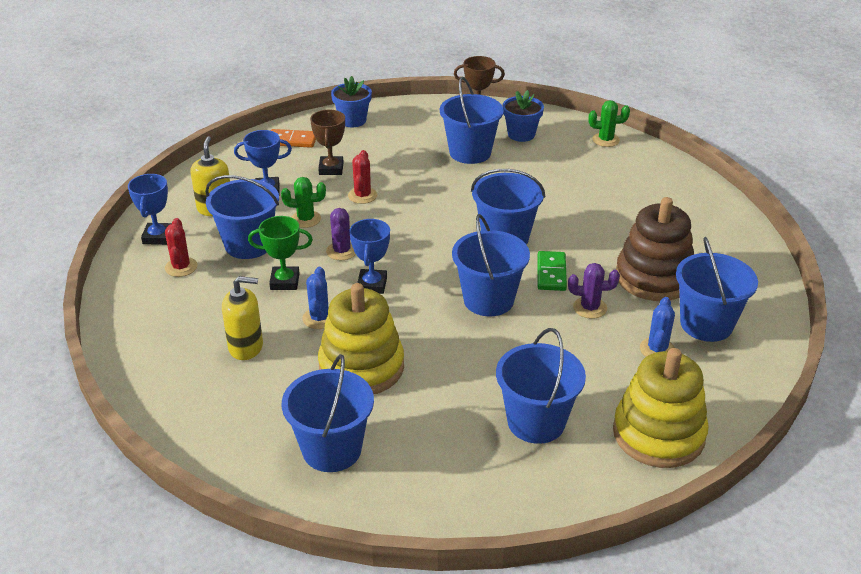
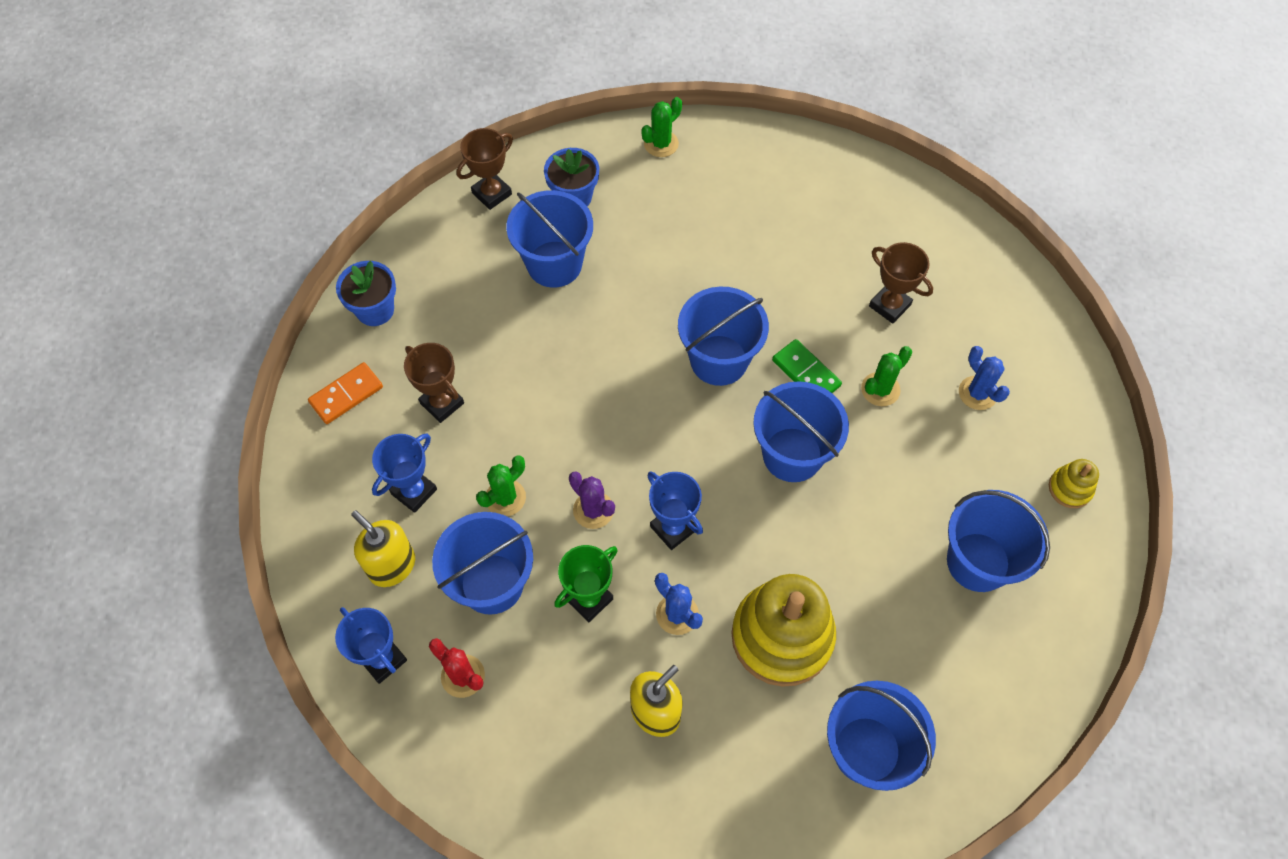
camera: 45 degrees left, 25 degrees up
(362, 196) = (521, 416): red cactus -> none
(590, 308) = (880, 389): purple cactus -> green cactus
(654, 277) = (889, 305): brown stacking toy -> brown trophy
(658, 434) = (1070, 488): yellow stacking toy -> yellow stacking toy, size x0.46
(706, 324) = (982, 329): blue bucket -> none

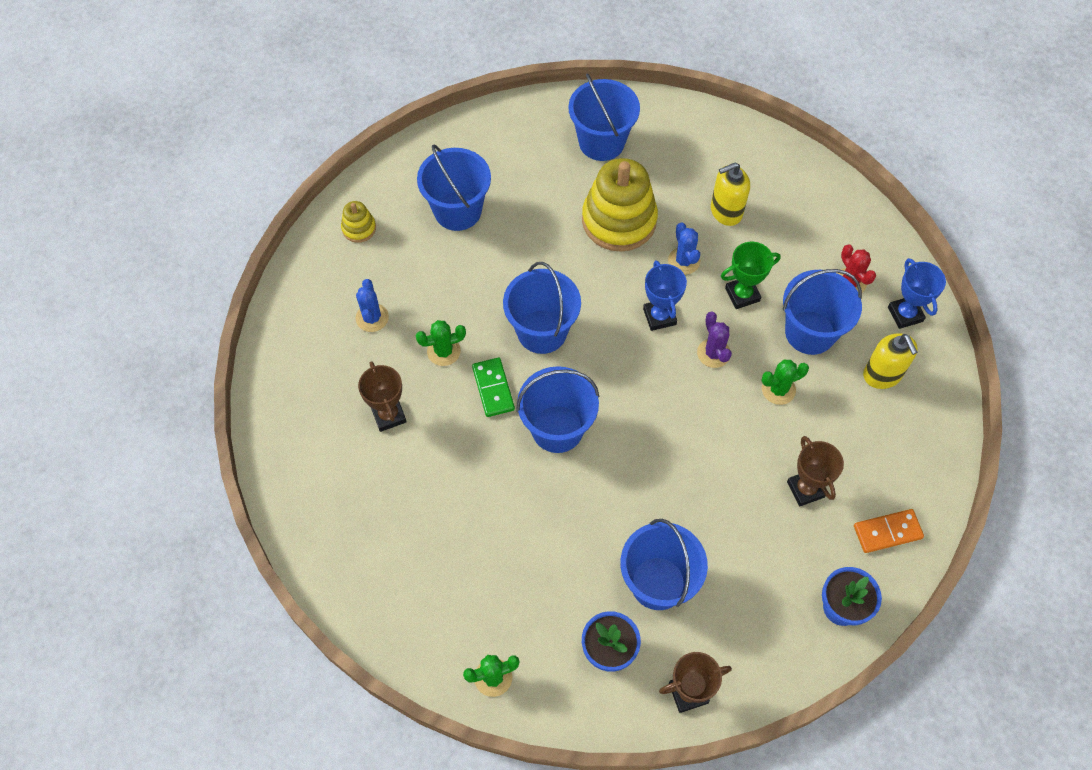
camera: 155 degrees left, 0 degrees up
(414, 491) = (850, 424): blue trophy -> none

